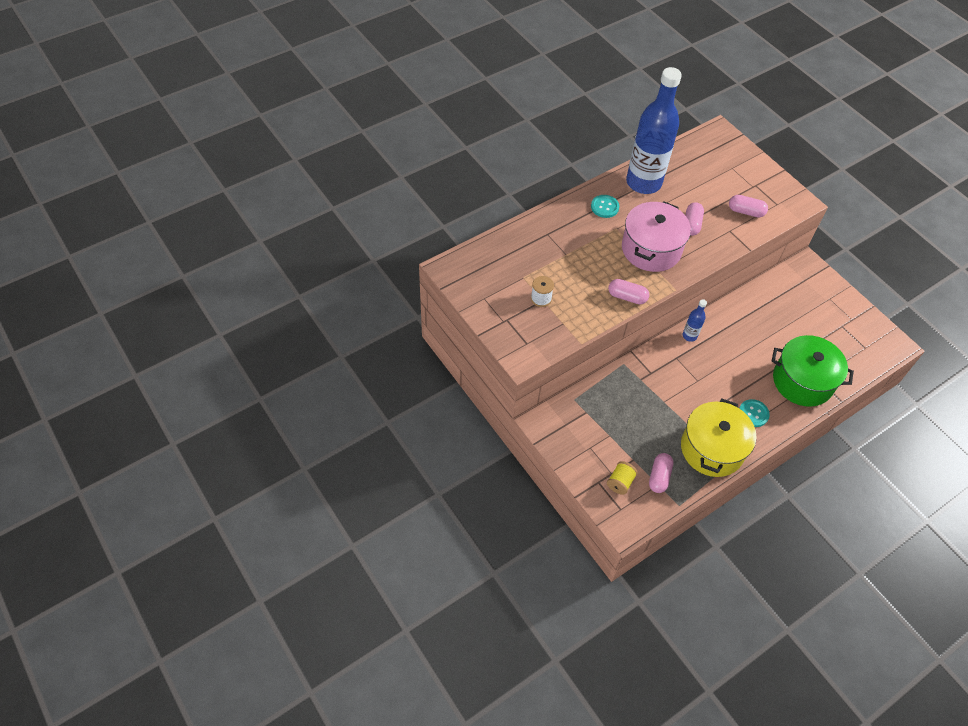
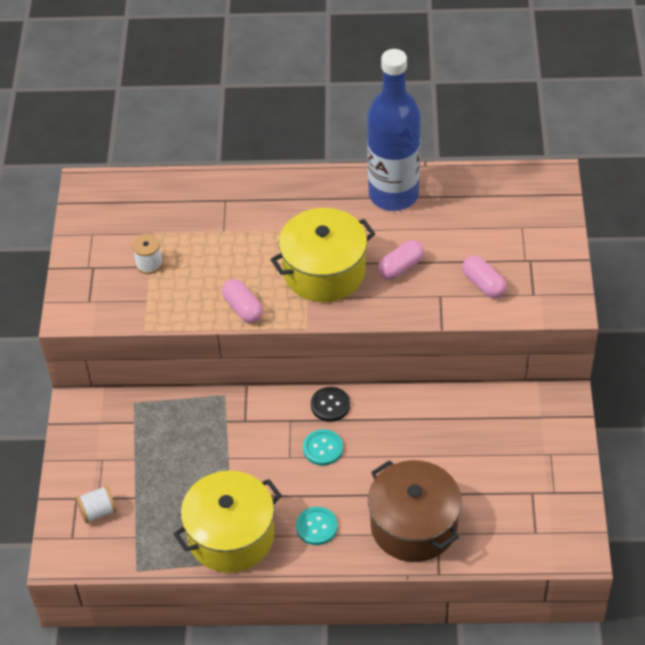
camera: 40 degrees right, 5 degrees down
(604, 207) = (319, 201): turquoise button -> turquoise button (323, 448)
(620, 482) = (98, 511): yellow spool -> white spool
(651, 249) = (324, 271): pink pot -> yellow pot
(659, 477) = (144, 530): pink capsule -> none
(689, 336) = (330, 405): blue bottle -> black button
(802, 381) = (414, 525): green pot -> brown pot

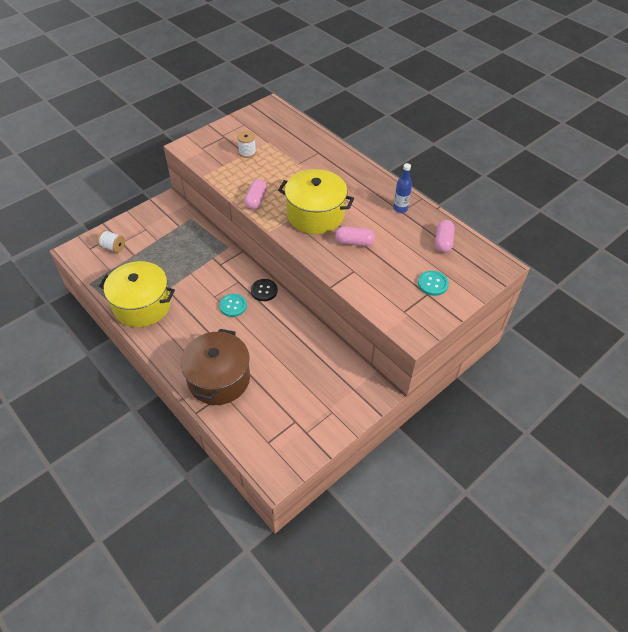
camera: 45 degrees right, 0 degrees up
(316, 527) = (179, 336): turquoise button -> turquoise button (432, 284)
(393, 195) = (400, 208): blue bottle -> blue bottle, size x0.41
(483, 284) = (384, 284): pink capsule -> pink capsule (443, 242)

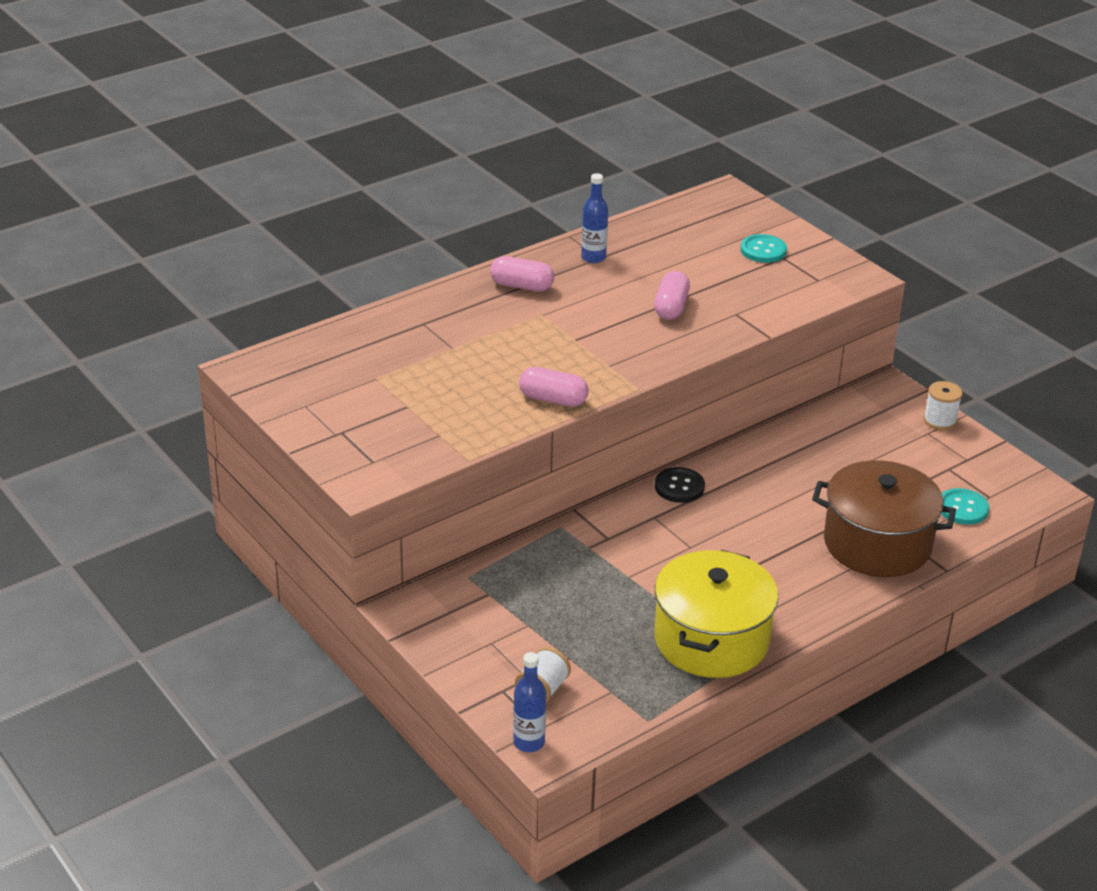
camera: 85 degrees left, 15 degrees down
(81, 245) = (529, 742): none -> blue bottle
(233, 306) = (715, 524): turquoise button -> turquoise button (962, 508)
(247, 152) = (404, 404): white spool -> white spool (940, 421)
(315, 215) = (599, 339): yellow pot -> none
(443, 242) = (675, 231): pink capsule -> pink capsule (522, 286)

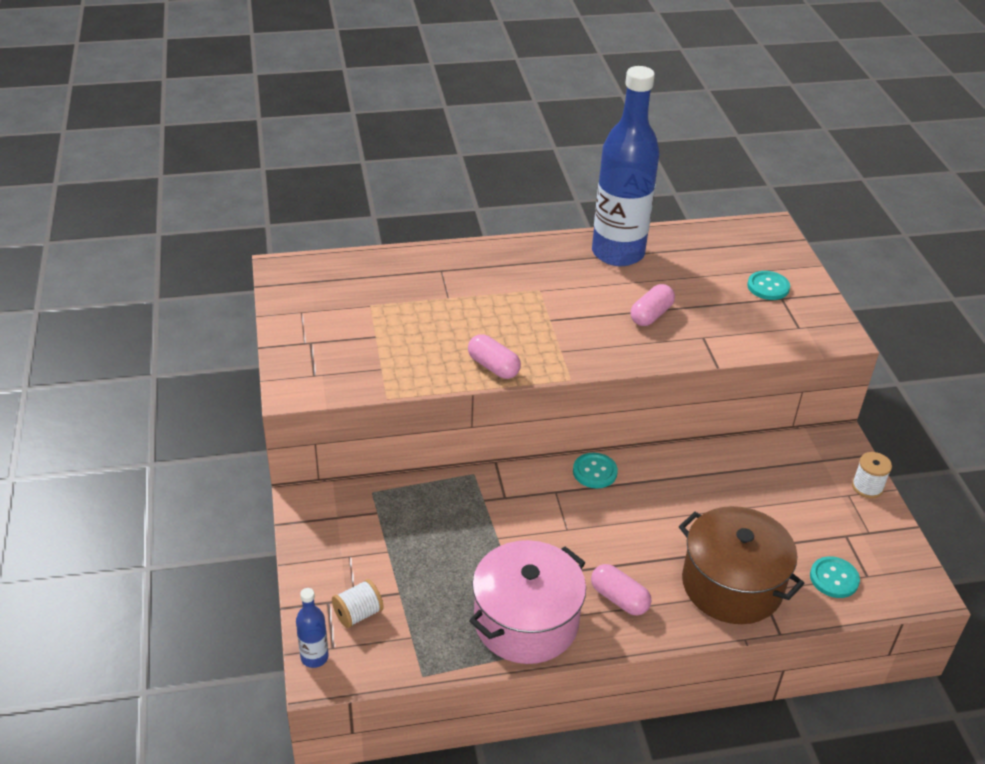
camera: 25 degrees right, 5 degrees up
(522, 286) = (541, 261): pink capsule -> pink capsule (619, 599)
(593, 257) = (618, 253): blue bottle -> blue bottle, size x2.46
(679, 487) = (594, 472): black button -> turquoise button
(711, 639) = (526, 621): yellow pot -> pink pot

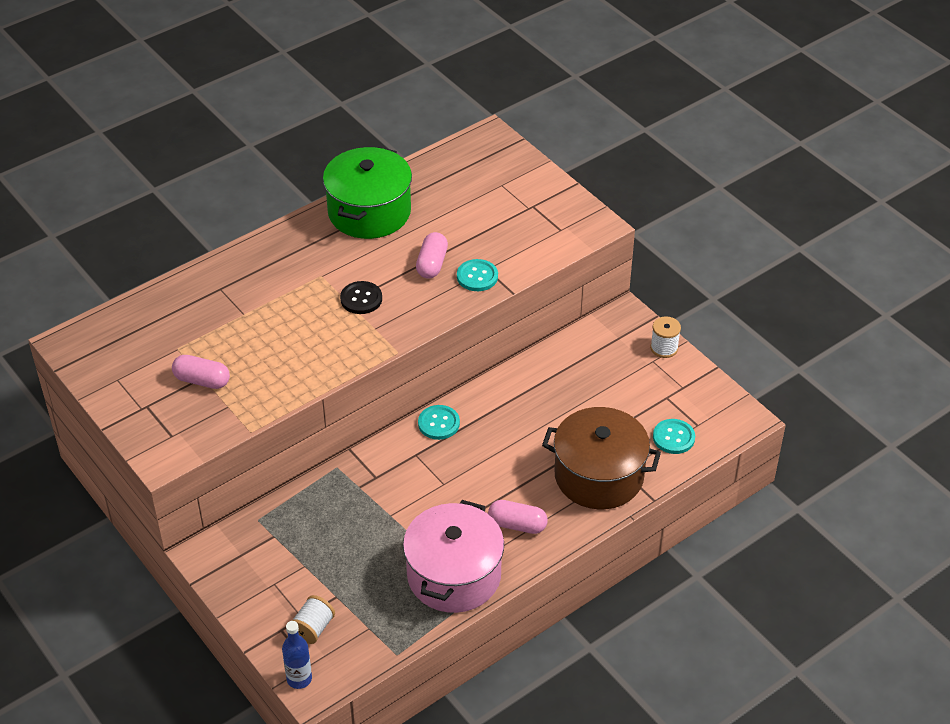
camera: 25 degrees left, 5 degrees up
(493, 366) = (325, 366): pink capsule -> pink capsule (202, 380)
(564, 322) = (361, 299): none -> black button
(618, 253) = (369, 212): blue bottle -> green pot
(768, 287) = (516, 199): turquoise button -> turquoise button (477, 276)

